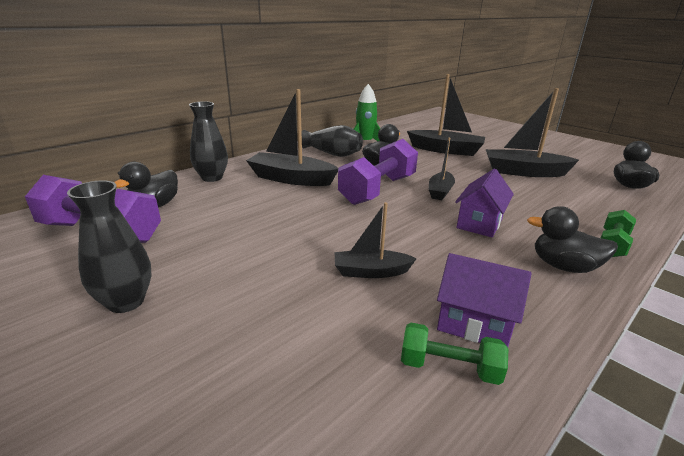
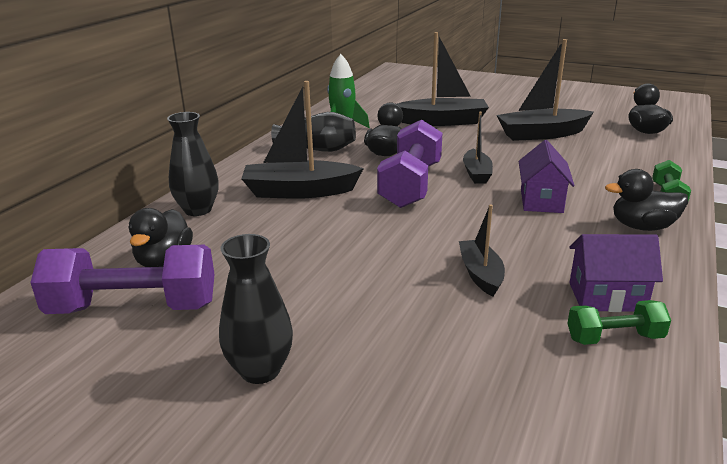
camera: 20 degrees left, 0 degrees up
(371, 272) = (480, 274): black boat -> black boat turned 105 degrees clockwise

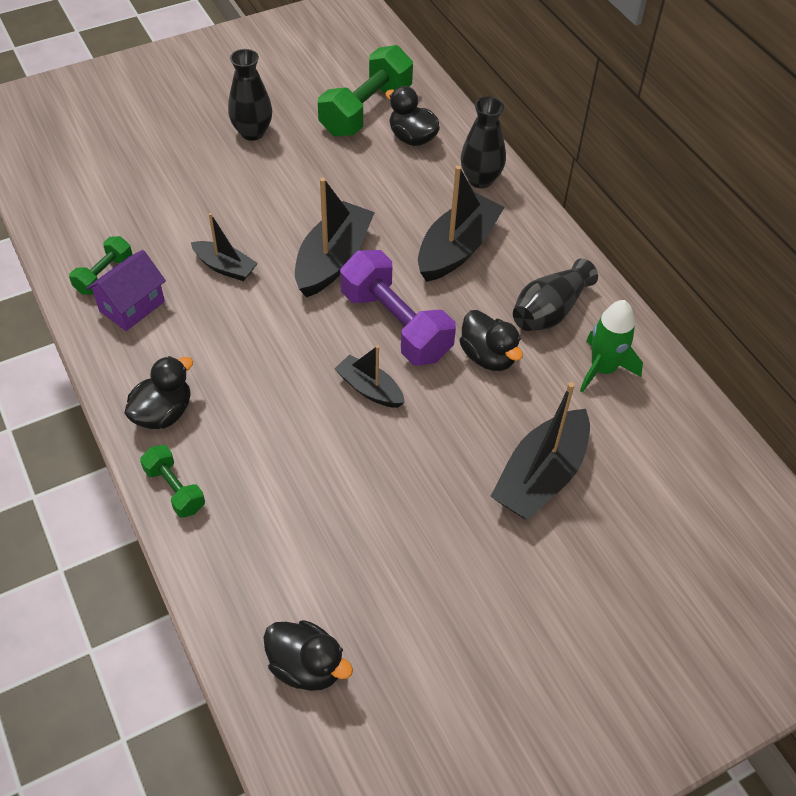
camera: 125 degrees right, 25 degrees up
(134, 308) = (366, 110): purple dumbbell -> green dumbbell
(541, 134) = (407, 539): black boat -> black boat (333, 260)
(541, 201) = (271, 388): purple house -> none

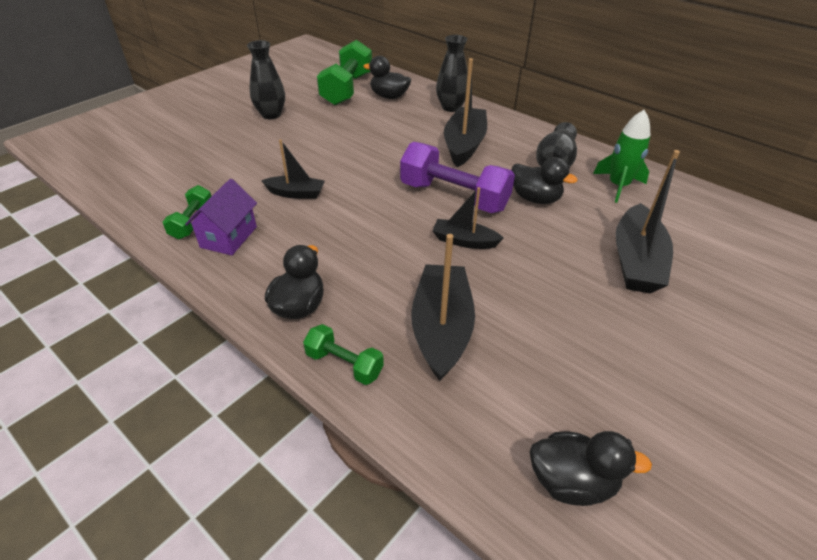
camera: 20 degrees left, 10 degrees down
(333, 260) = (379, 170): black boat -> black boat (441, 328)

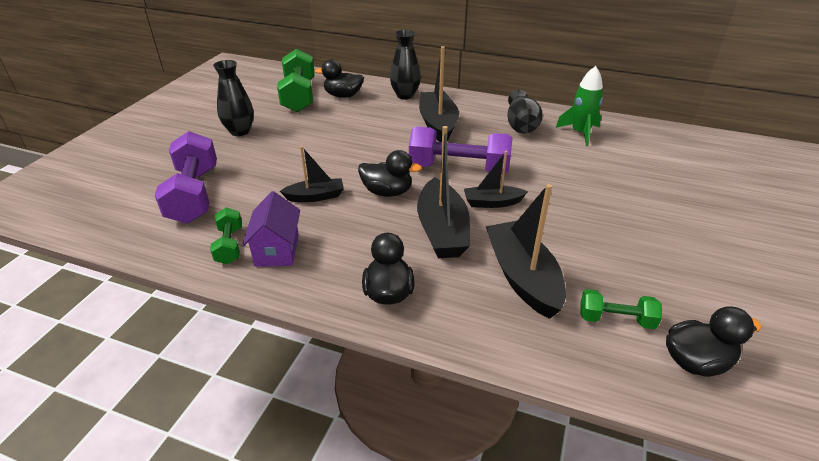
camera: 20 degrees left, 5 degrees down
(194, 167) = (194, 194): none -> purple dumbbell
(344, 364) = (463, 329): green dumbbell -> green dumbbell (616, 319)
(535, 198) = (525, 156): black duck -> black duck (387, 192)
(636, 261) = (631, 187): black boat -> black boat (442, 230)

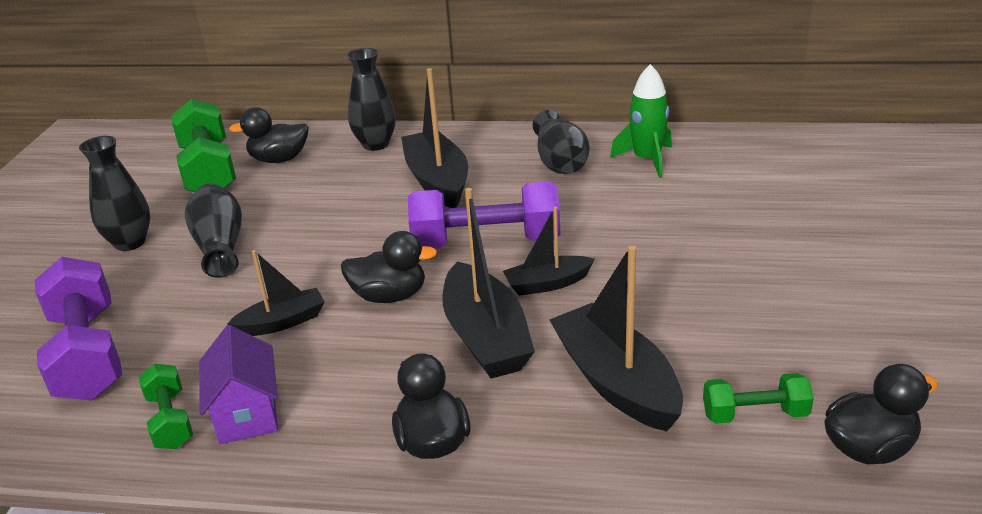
camera: 10 degrees left, 5 degrees down
(292, 143) = (220, 246): none -> black vase

